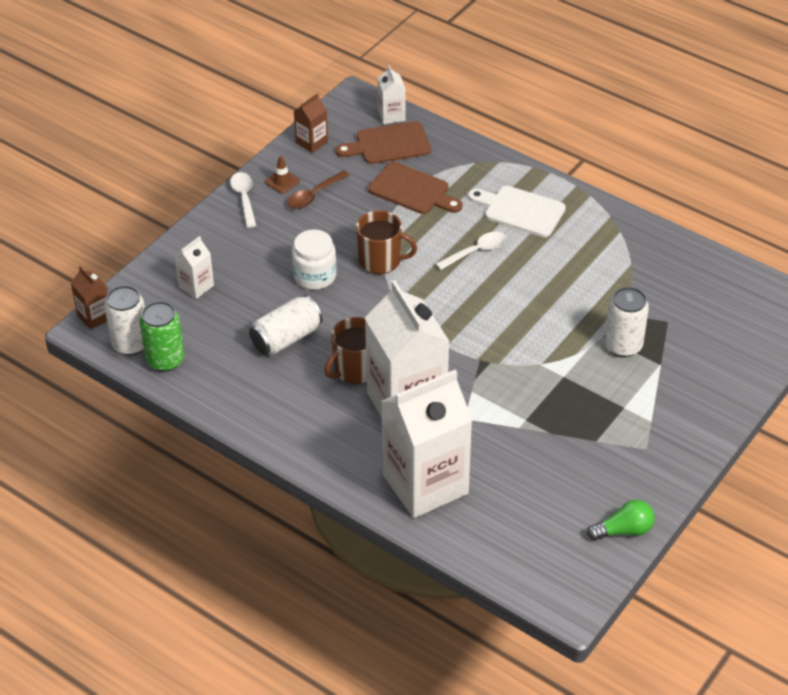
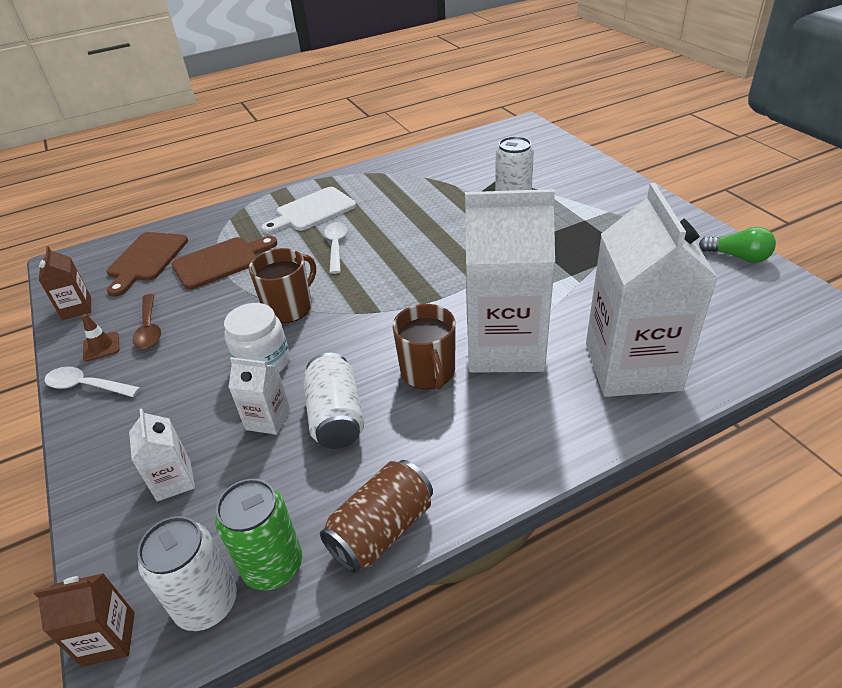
camera: 60 degrees left, 5 degrees down
(211, 397) = (382, 530): none -> brown can
(391, 115) = (113, 248): white carton -> white carton (268, 419)
(624, 530) = (738, 257): green light bulb -> green light bulb turned 105 degrees clockwise

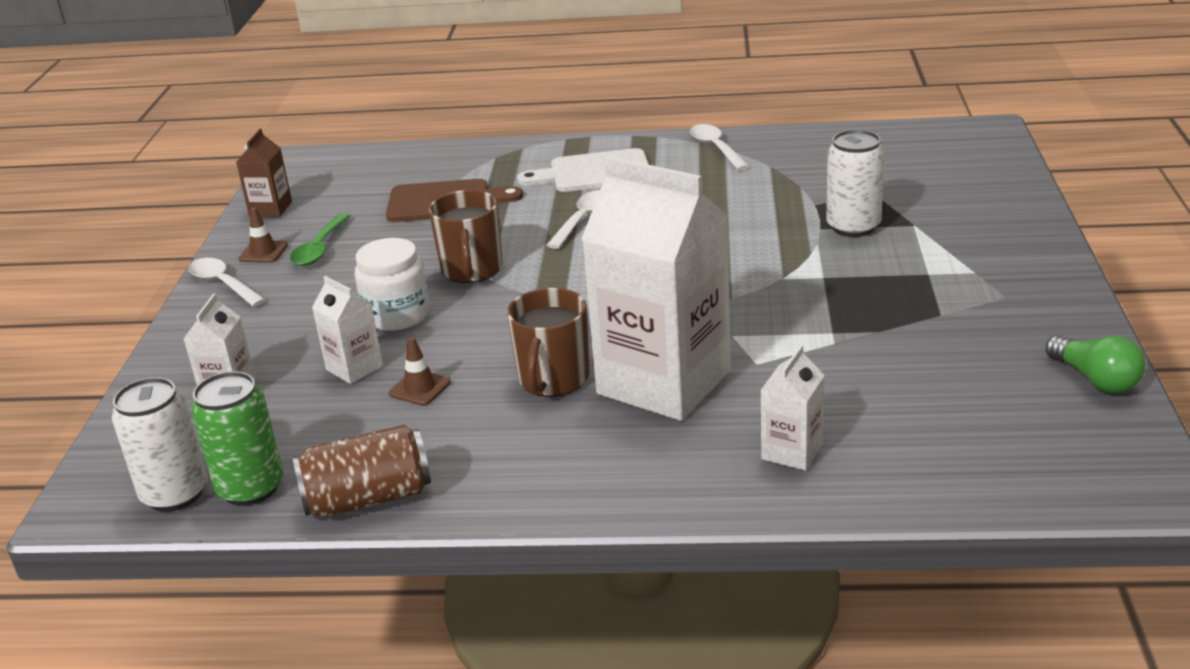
camera: 30 degrees right, 10 degrees down
(108, 638) = (84, 488): brown carton -> none
(146, 259) = (373, 178): brown cutting board -> none
(149, 328) = (320, 248): brown spoon -> green spoon
(289, 307) = (472, 269): brown mug -> brown mug turned 105 degrees clockwise
(336, 417) = (420, 388): white can -> brown traffic cone
(378, 174) = (715, 148): none -> white spoon
(632, 367) = (792, 451): white carton -> white carton, size x0.44

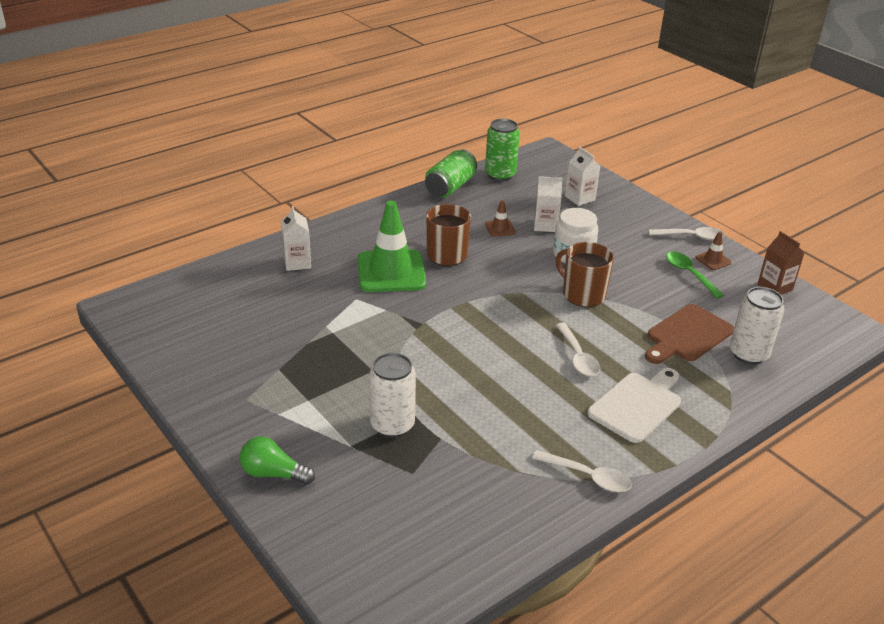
camera: 135 degrees right, 5 degrees up
(175, 494) = (524, 164): white can -> white can (748, 354)
(368, 498) = (450, 187): brown can -> green can
(664, 382) = (391, 271): white carton -> green traffic cone
(1095, 379) = (165, 356): green light bulb -> green light bulb (273, 473)

